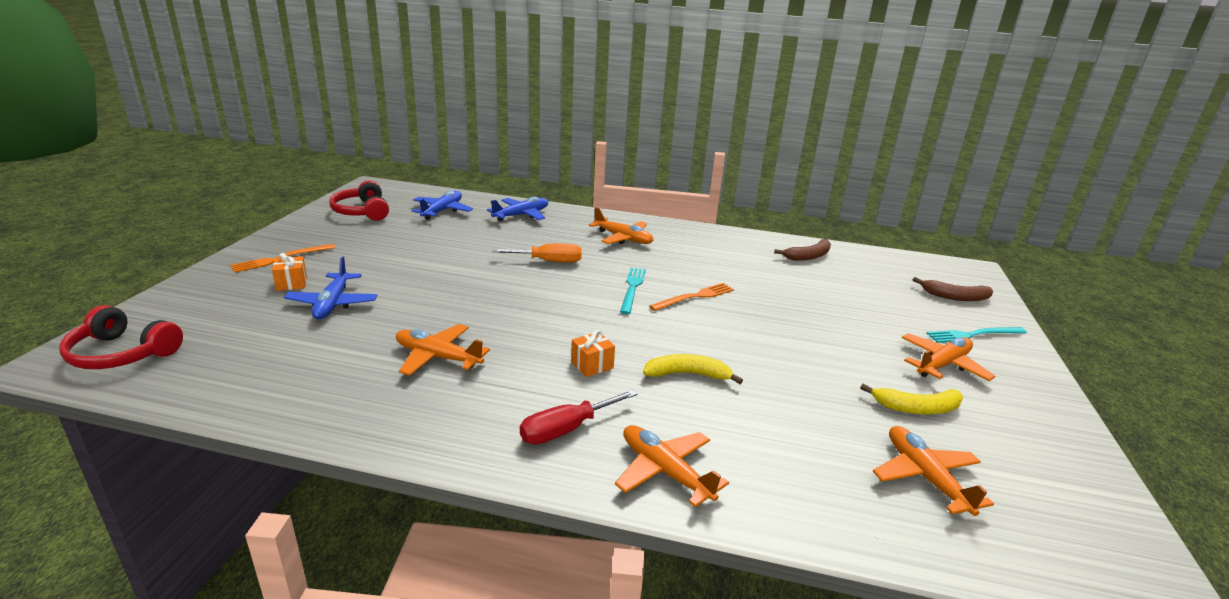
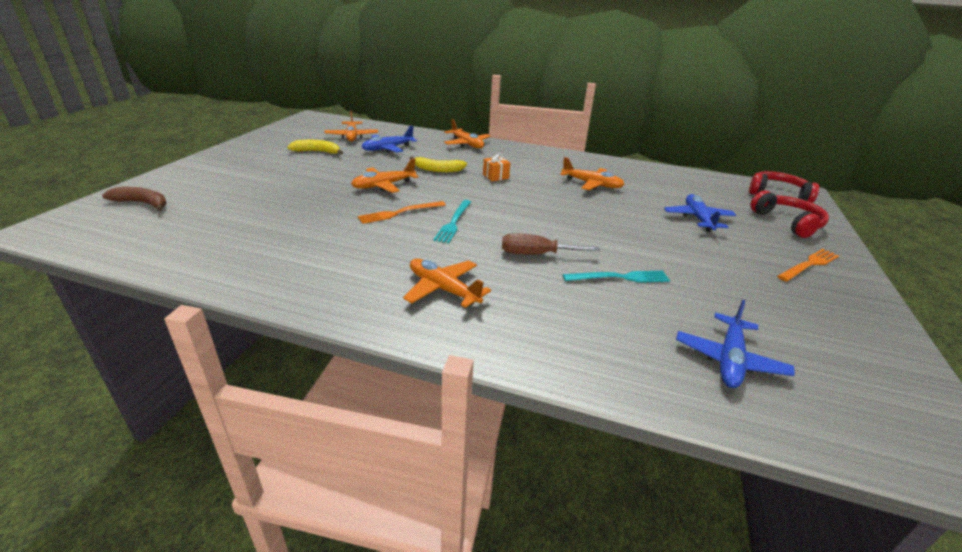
camera: 175 degrees left, 5 degrees up
(291, 283) = (755, 237): orange gift -> none
(362, 211) = (847, 357): red headphones -> red headphones (788, 222)
(521, 215) = (597, 346): blue plane -> blue plane (387, 149)
(549, 261) = (536, 254): orange screwdriver -> brown screwdriver
(566, 429) = (510, 156): red screwdriver -> none
(808, 256) = (219, 254): brown banana -> none
(942, 364) = (262, 165): orange plane -> orange plane (383, 185)
(973, 335) = (199, 178): turquoise fork -> turquoise fork (620, 277)

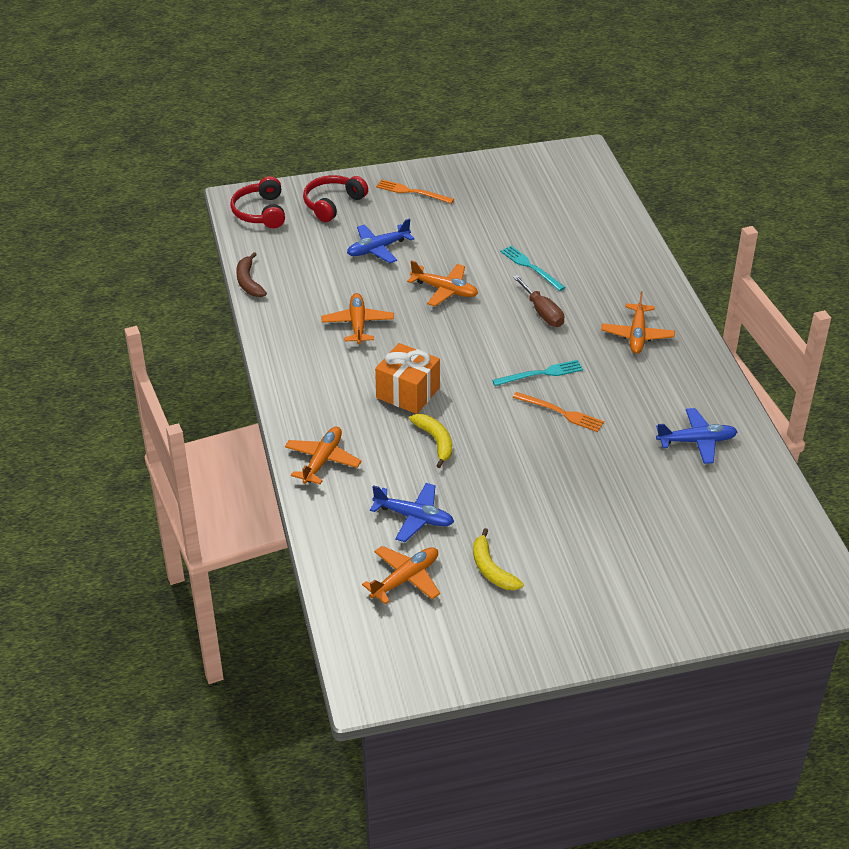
camera: 120 degrees left, 10 degrees up
(143, 203) = (738, 584): brown banana -> brown banana (248, 282)
(383, 185) = (519, 456): orange plane -> orange plane (445, 290)
(495, 176) = (408, 393): orange gift -> orange gift, size x1.90
(729, 359) = (576, 214): blue plane -> blue plane (697, 441)

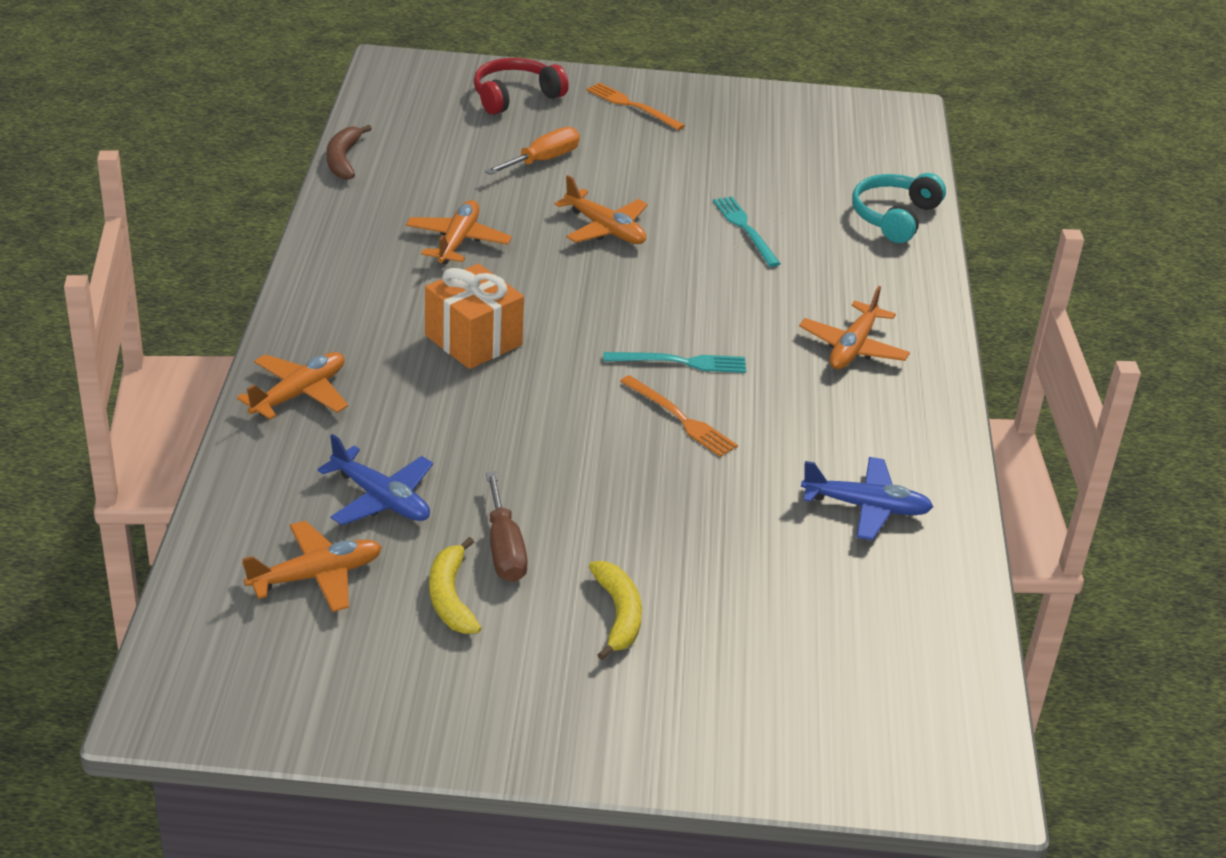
camera: 15 degrees right, 5 degrees down
(260, 212) = (412, 85): red headphones -> none
(378, 249) = (543, 160): blue plane -> orange screwdriver
(435, 441) = (474, 410): yellow banana -> yellow banana (618, 615)
(542, 312) = (729, 287): brown screwdriver -> brown screwdriver (504, 549)
(616, 234) = (894, 217): none -> turquoise headphones

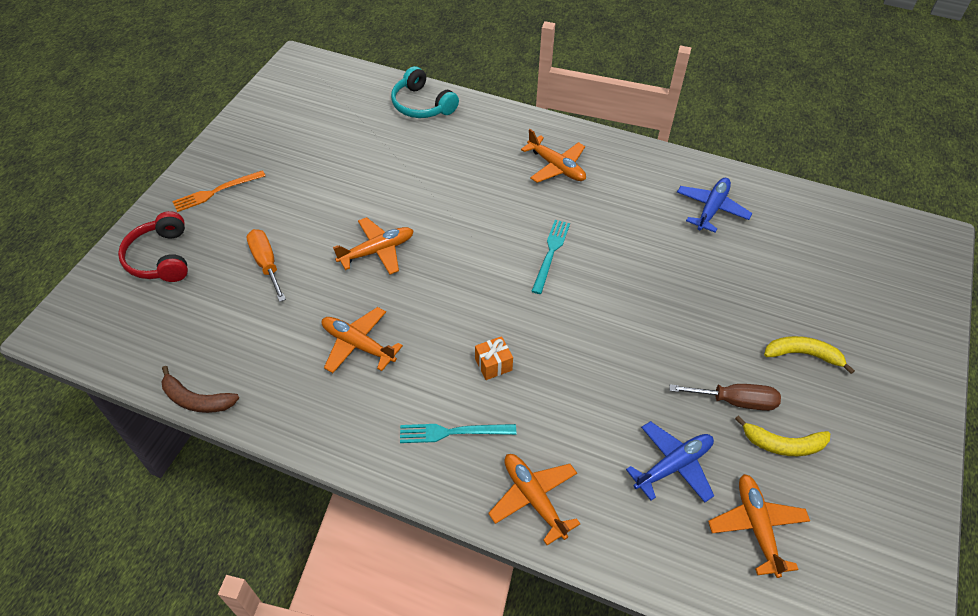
camera: 70 degrees left, 15 degrees up
(473, 340) = (493, 364): orange gift -> orange gift, size x0.53
(680, 418) = (611, 270): orange fork -> none
(745, 229) = (407, 177): turquoise fork -> turquoise fork (453, 432)

